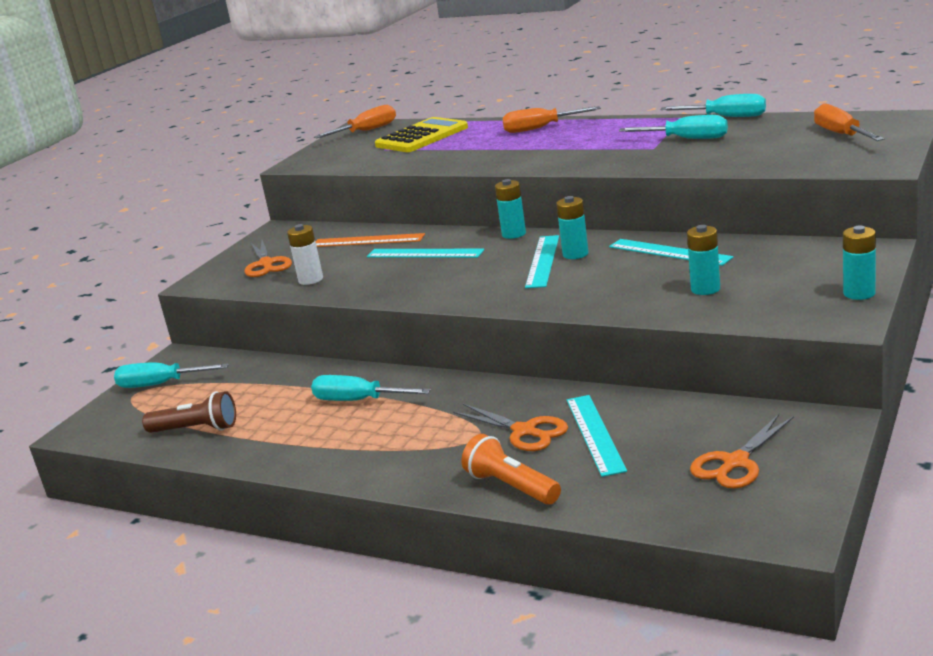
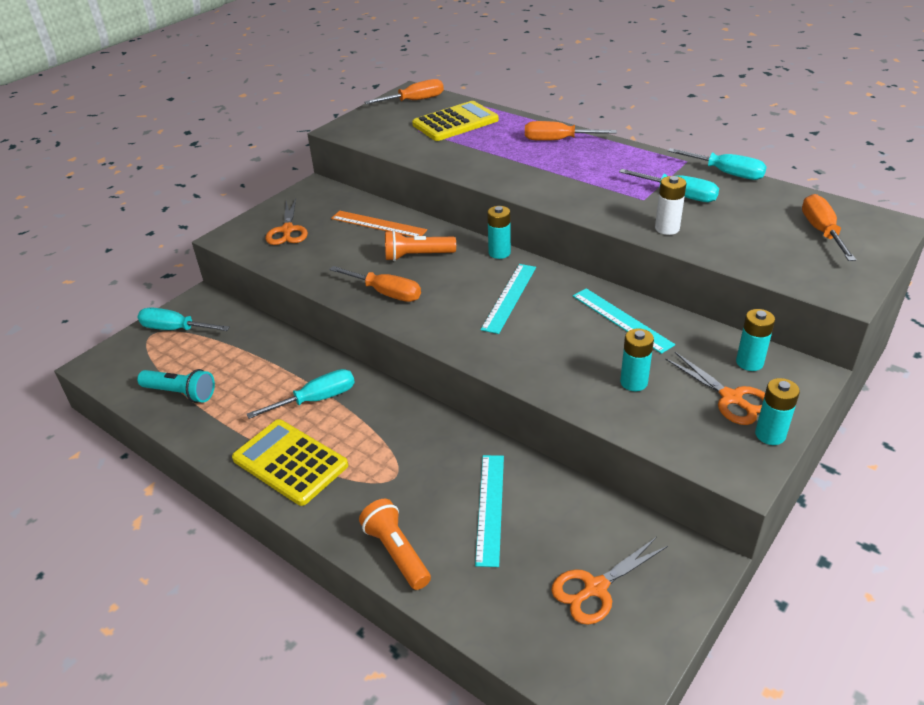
camera: 10 degrees right, 15 degrees up
(196, 429) = (181, 393): brown flashlight -> turquoise flashlight
(311, 280) = (313, 262): white battery -> white battery (667, 228)
(355, 451) = (290, 462): none -> yellow calculator
(358, 400) = (316, 399): turquoise screwdriver -> turquoise screwdriver turned 120 degrees clockwise
(406, 284) = (386, 293): none -> orange screwdriver
(425, 253) = (417, 256): turquoise ruler -> orange flashlight
(524, 431) = (433, 484): orange scissors -> orange scissors (731, 398)
(575, 254) = (540, 297): turquoise battery -> turquoise battery (749, 362)

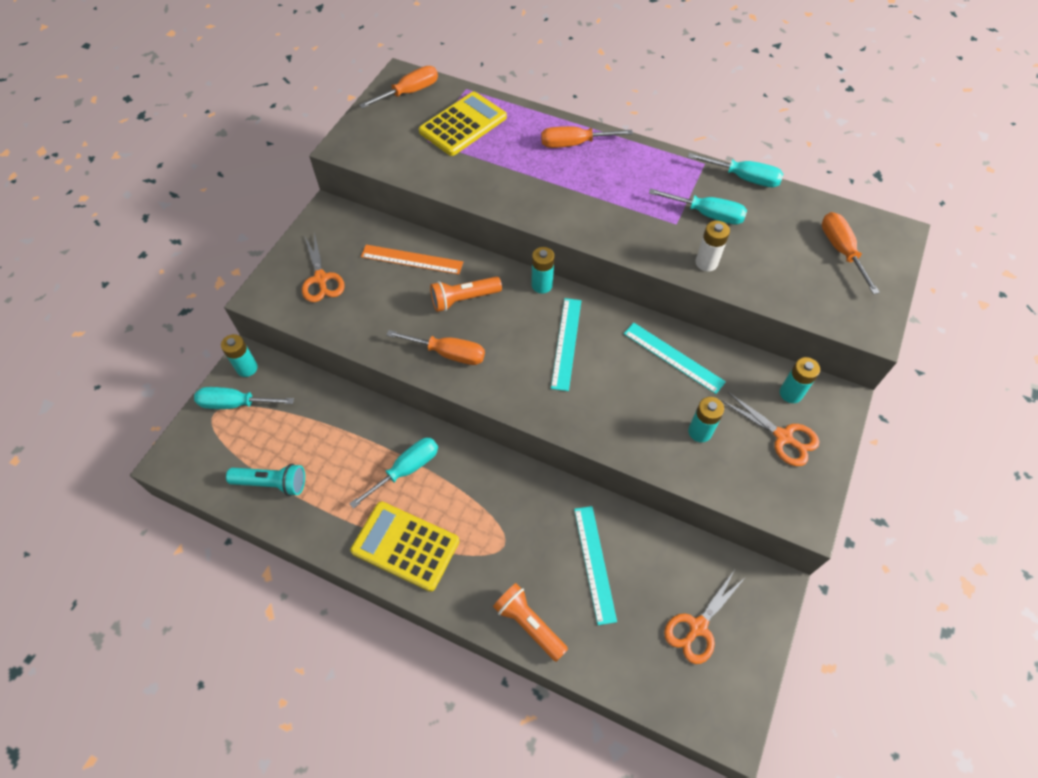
camera: 15 degrees left, 20 degrees up
(770, 435) = (820, 473): turquoise battery -> turquoise battery (247, 368)

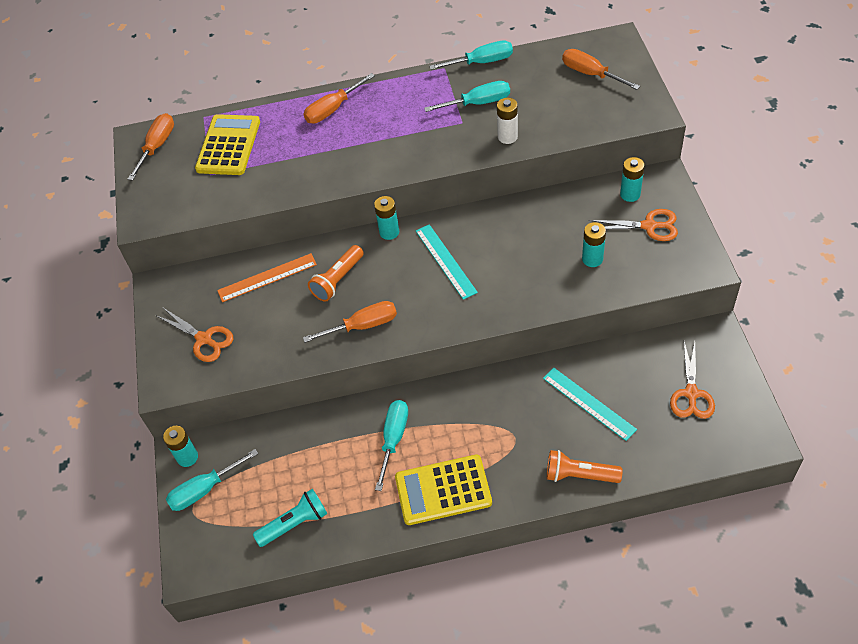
camera: 30 degrees left, 5 degrees down
(673, 357) = (531, 221): turquoise ruler -> none

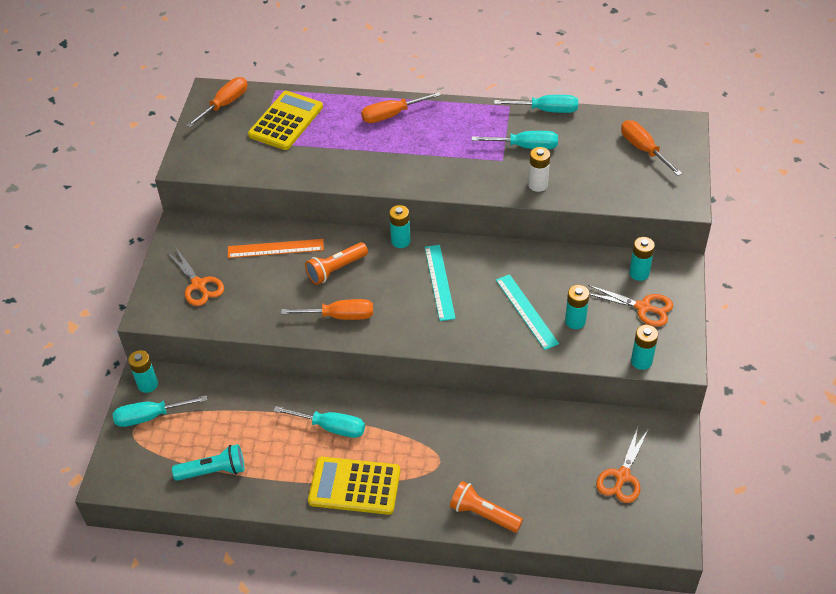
camera: 15 degrees right, 5 degrees down
(393, 439) = (331, 427): turquoise screwdriver -> turquoise screwdriver turned 75 degrees clockwise
(589, 403) = (522, 454): turquoise ruler -> turquoise ruler (526, 311)
(671, 278) = (641, 361): none -> turquoise battery

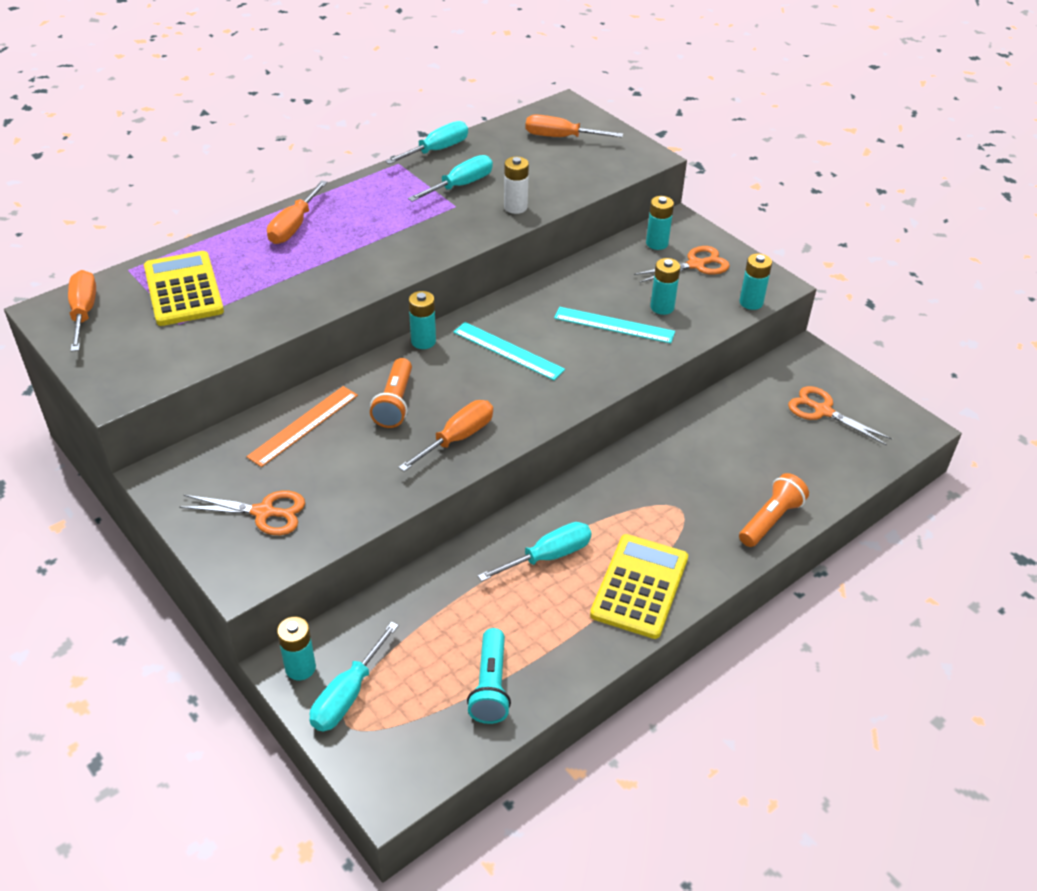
camera: 50 degrees left, 5 degrees down
(213, 471) = (490, 686): turquoise flashlight -> turquoise flashlight turned 150 degrees clockwise
(354, 486) = (640, 586): yellow calculator -> yellow calculator turned 150 degrees clockwise
(483, 514) = (770, 520): orange flashlight -> orange flashlight turned 150 degrees clockwise
(622, 476) = (823, 411): orange scissors -> orange scissors turned 150 degrees clockwise

